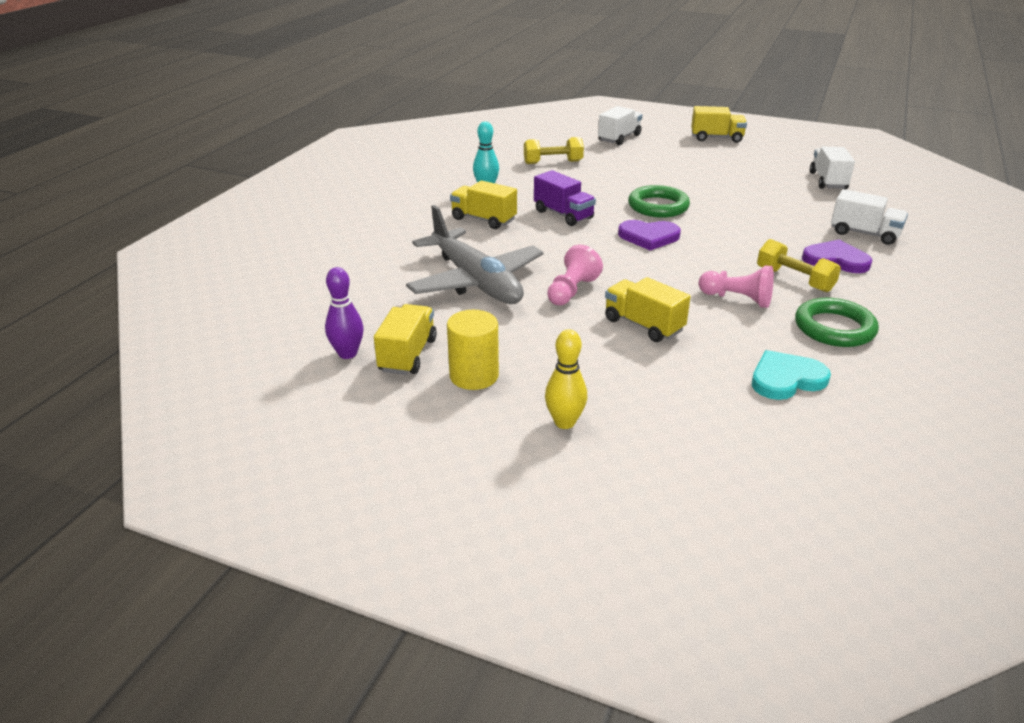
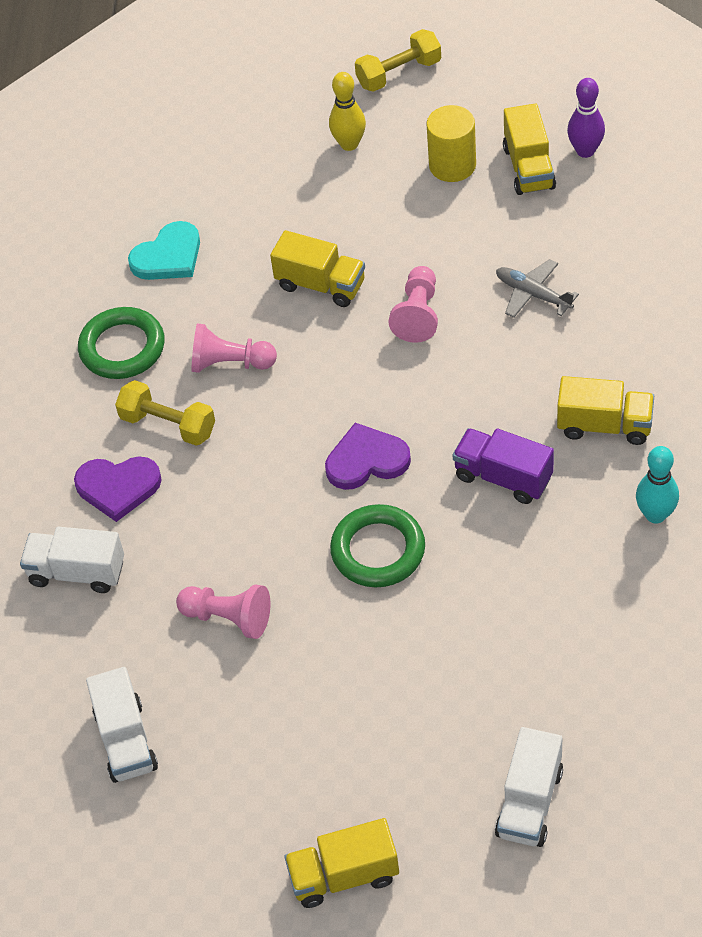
camera: 165 degrees right, 20 degrees up
(476, 281) = (533, 294): grey plane -> grey plane, size x0.46
(553, 162) = (601, 646): yellow dumbbell -> yellow dumbbell (399, 73)
(761, 203) = (228, 618): none -> pink pawn

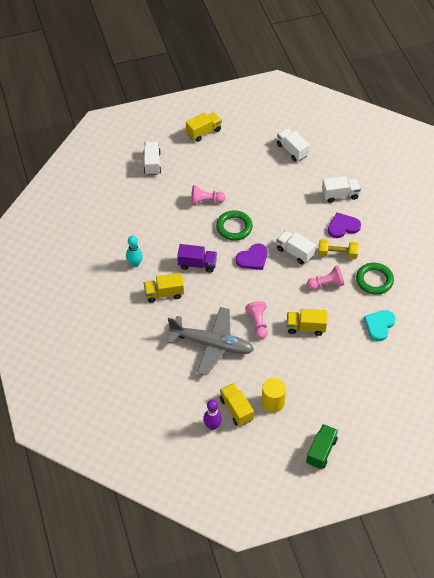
camera: 155 degrees right, 0 degrees up
(228, 618) = (277, 193): pink pawn -> pink pawn (206, 201)
(262, 452) = (295, 252): none -> white truck
(349, 144) = (327, 403): yellow bowling pin -> none
(399, 73) = (321, 451): yellow dumbbell -> green truck
(533, 294) = (212, 344): grey plane -> grey plane, size x2.17

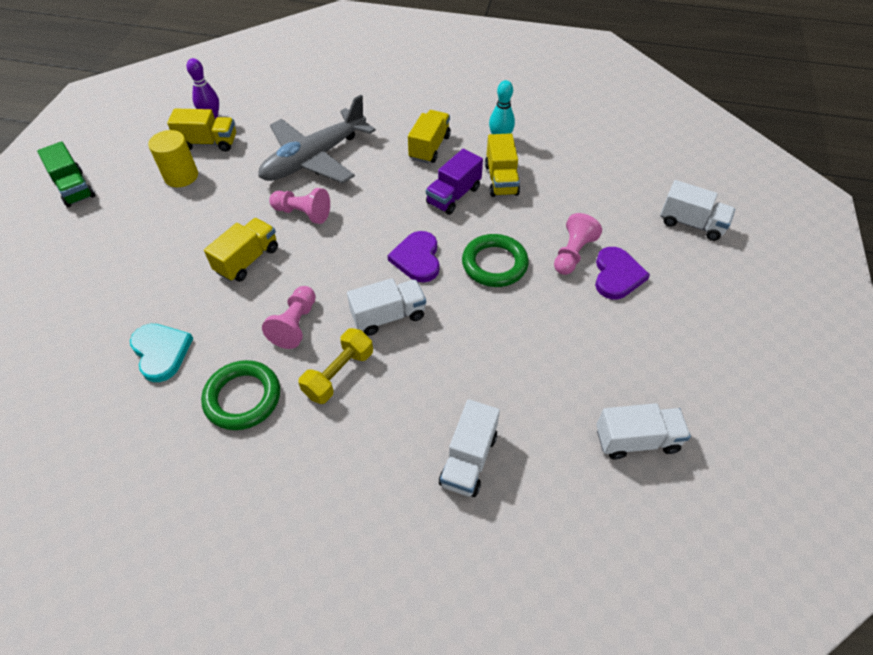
camera: 120 degrees right, 0 degrees up
(203, 132) = (747, 319): yellow truck -> yellow truck (501, 180)
(343, 227) = (390, 418): purple heart -> purple heart (617, 275)

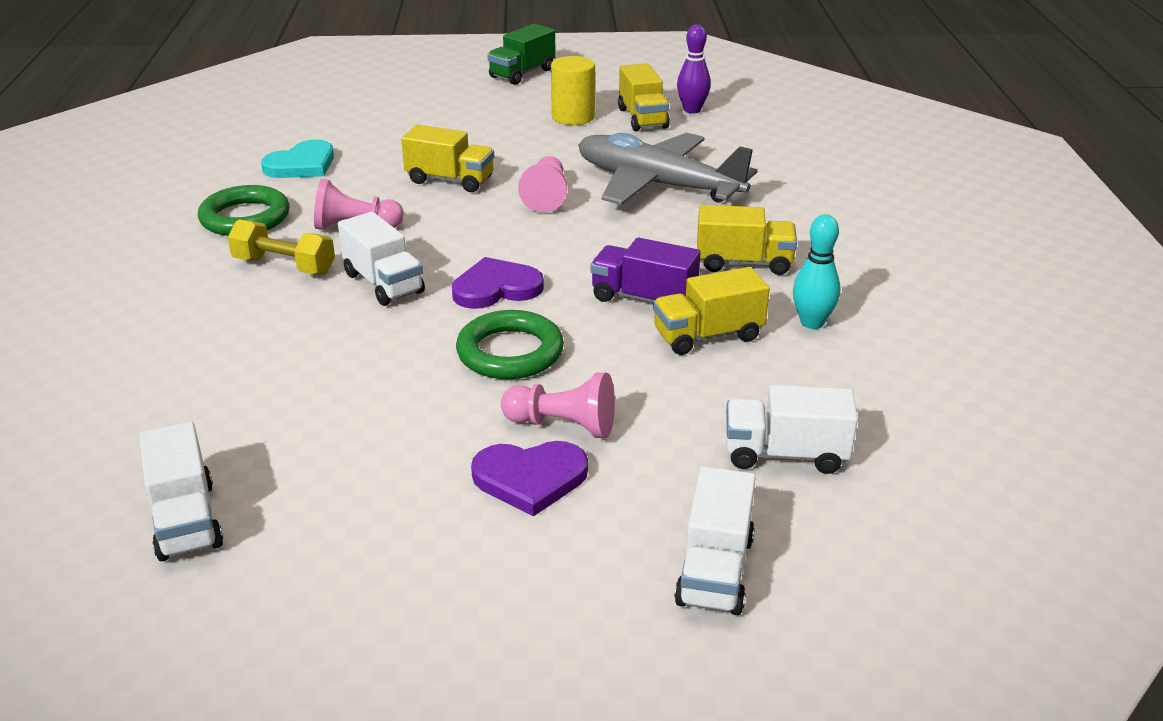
camera: 75 degrees right, 20 degrees down
(468, 459) = (158, 374): white truck -> white truck (785, 454)

